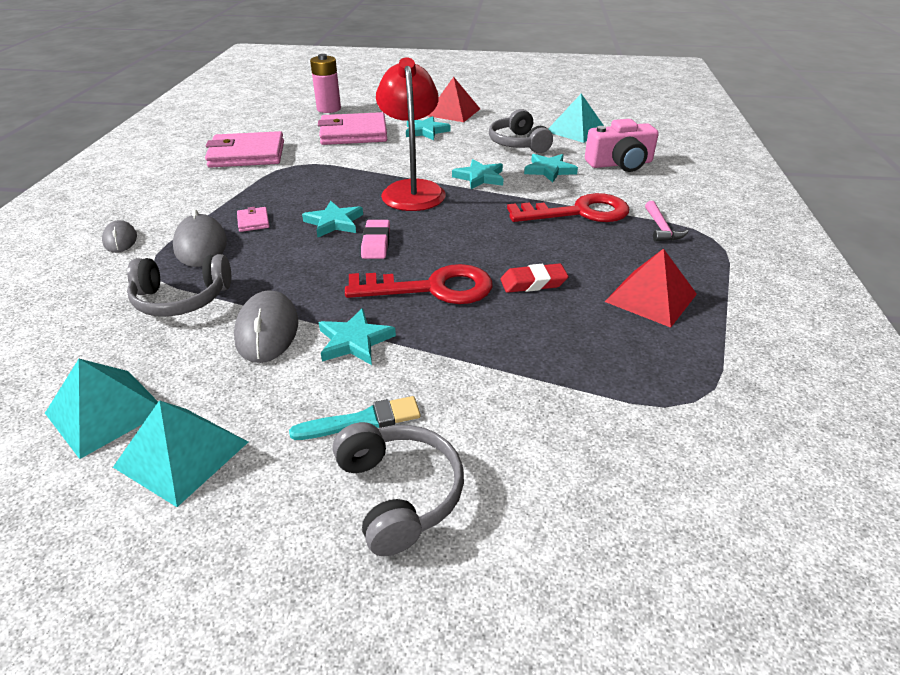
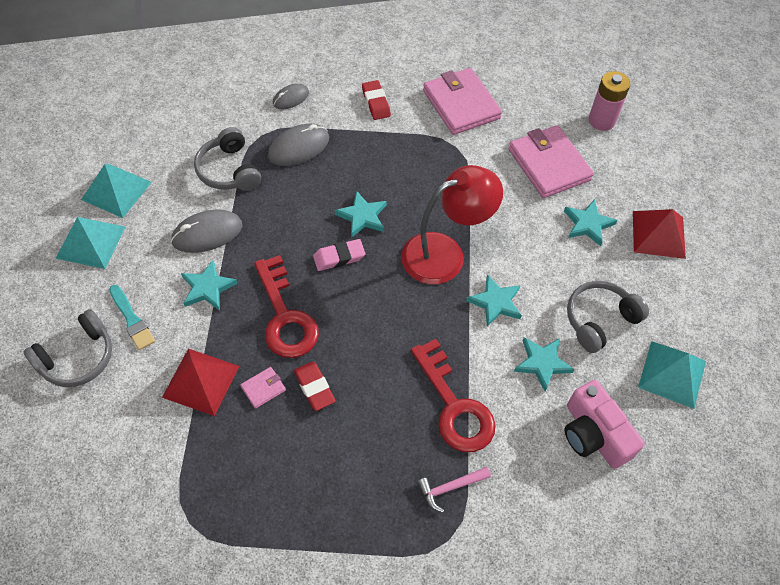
camera: 70 degrees right, 20 degrees up
(193, 192) = (376, 103): none -> red eraser
(253, 221) = (344, 163): pink wallet -> pink wallet (263, 388)
(651, 297) = (318, 485): red pyramid -> red pyramid (201, 381)

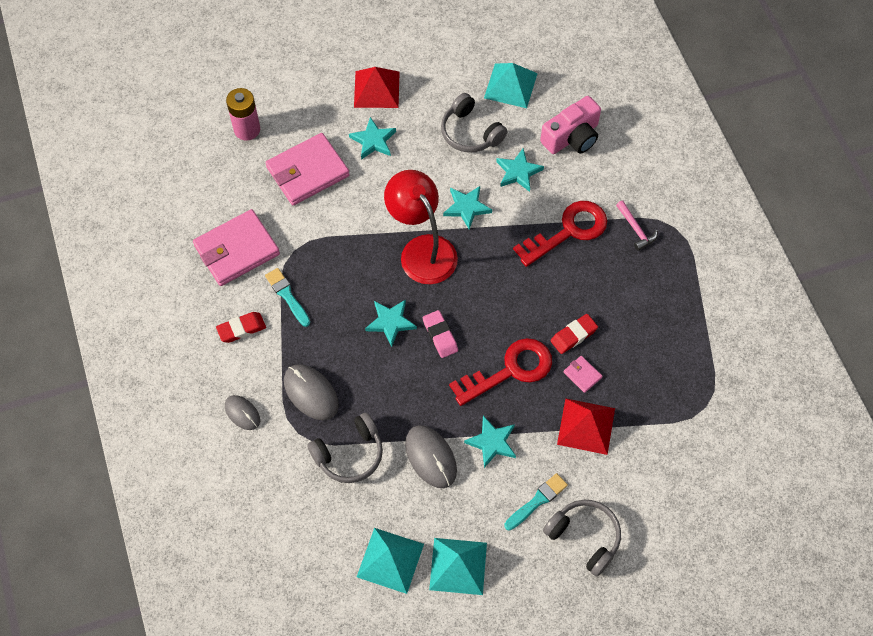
camera: 95 degrees left, 5 degrees up
(406, 138) = (287, 295): none -> turquoise brush

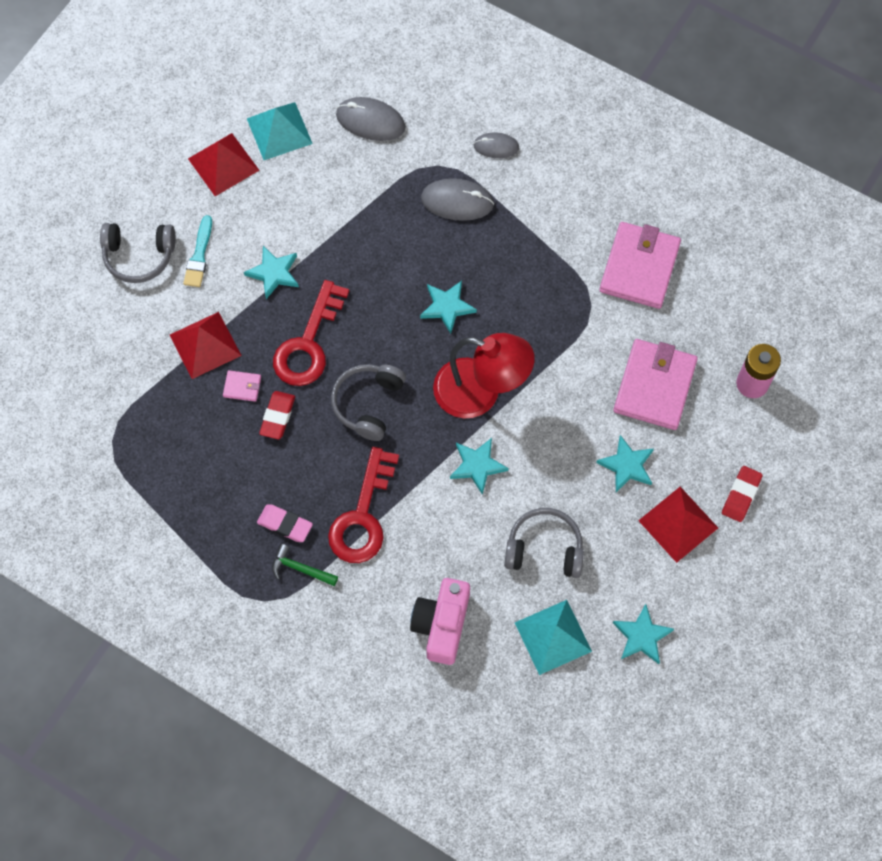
camera: 140 degrees right, 5 degrees up
(241, 329) = (565, 207): red eraser -> red eraser (741, 495)
(287, 295) = (556, 262): turquoise brush -> none
(349, 454) = (381, 180): grey headphones -> grey headphones (368, 404)
(431, 457) = (314, 225): grey mouse -> grey mouse (370, 121)
(440, 336) = (394, 328): pink eraser -> pink eraser (285, 524)
(458, 566) = (223, 164): turquoise pyramid -> red pyramid
(518, 172) = (461, 542): turquoise star -> turquoise star (642, 636)
(636, 229) = (300, 569): pink hammer -> green hammer

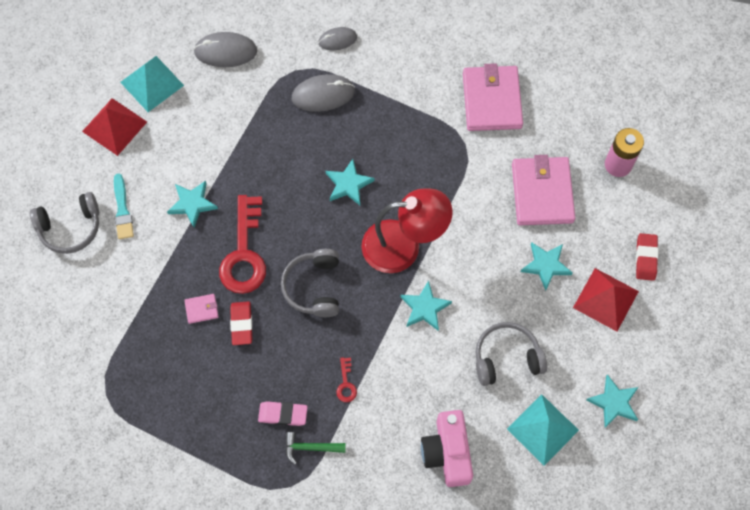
camera: 20 degrees left, 0 degrees up
(205, 345) = (156, 284): red pyramid -> none
(363, 516) = (346, 384): red key -> red key, size x0.42

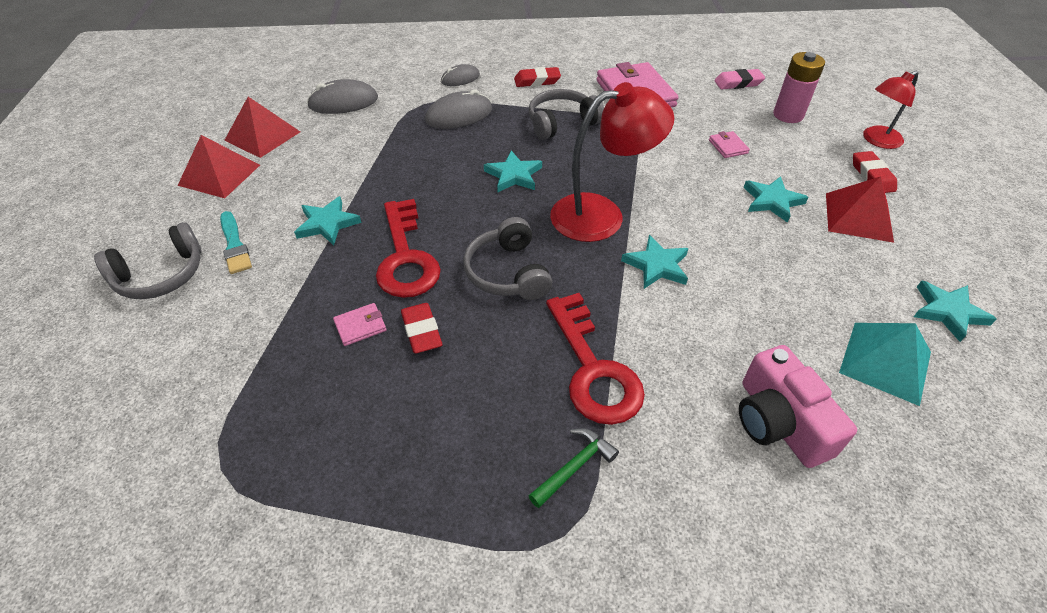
camera: 15 degrees left, 20 degrees down
(152, 83) = (262, 136): turquoise pyramid -> red pyramid
(283, 414) = (516, 430): pink eraser -> pink eraser (738, 83)
(310, 448) = (574, 466): green hammer -> green hammer turned 150 degrees clockwise
(346, 384) = (593, 369): red key -> red key, size x2.38
(407, 60) = (537, 81): none -> red eraser
(506, 358) = (786, 294): grey headphones -> grey headphones (561, 123)
(542, 193) = (728, 147): pink wallet -> pink wallet, size x0.43
(678, 217) = (877, 140): none -> red lamp

